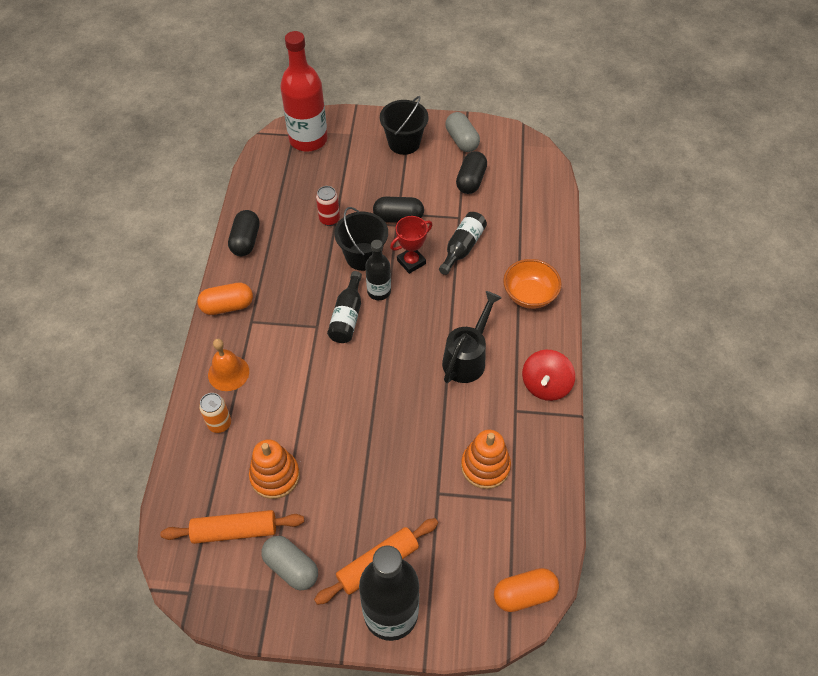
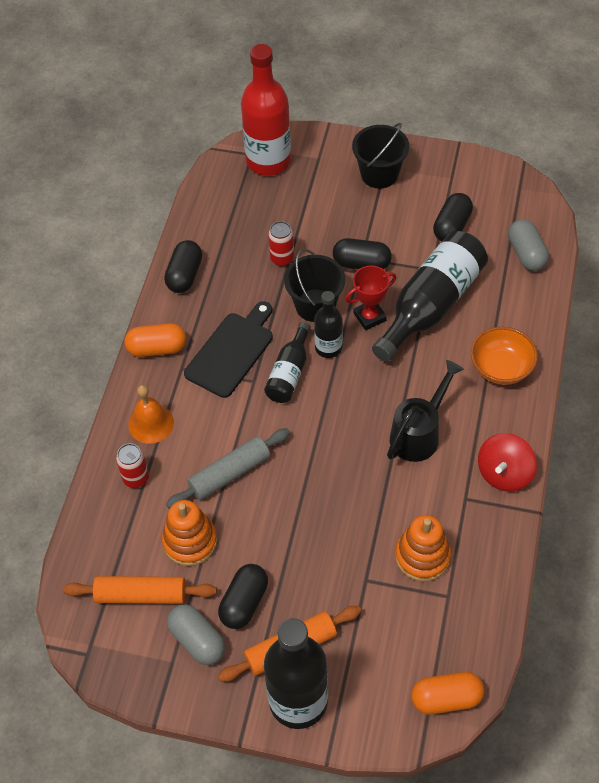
camera: 10 degrees right, 0 degrees up
(219, 423) = (136, 478): orange can -> red can
(294, 303) = (231, 351): none -> black cutting board
(304, 410) = (229, 473): none -> grey rolling pin
(330, 526) = (244, 602): none -> black capsule
(461, 140) = (447, 176): grey capsule -> grey capsule (526, 254)
(462, 247) = (431, 305): black bottle -> black bottle, size x1.83

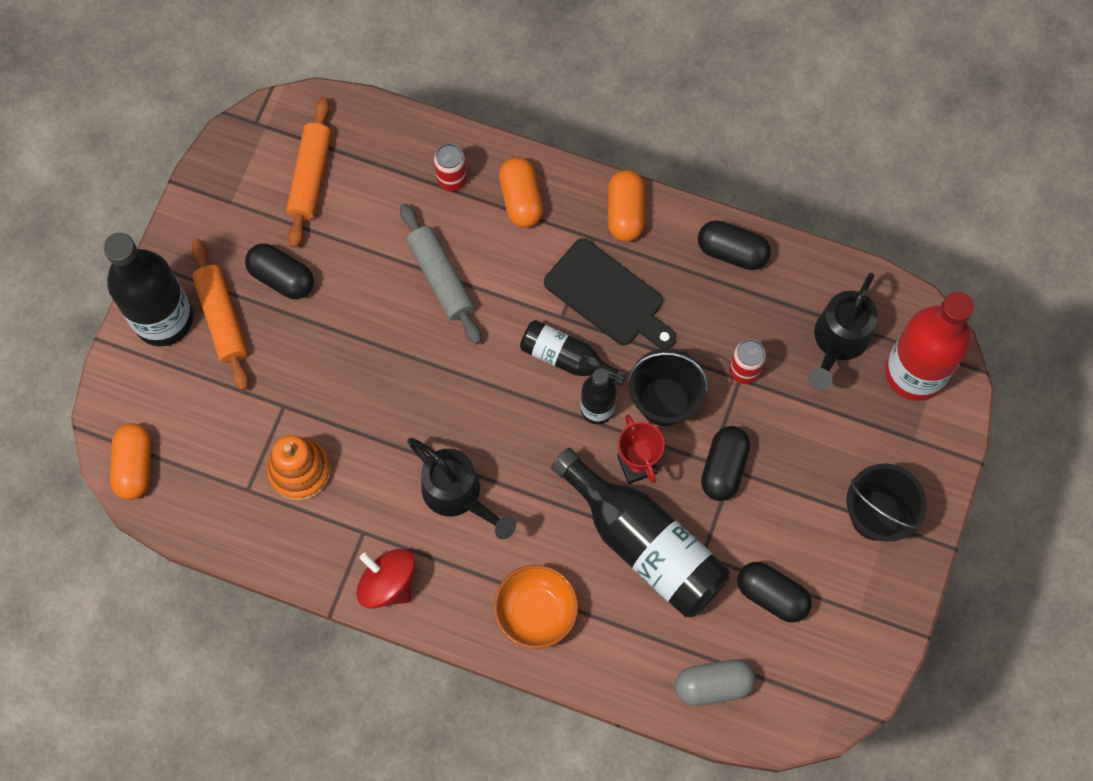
camera: 95 degrees right, 15 degrees up
(151, 423) = (521, 199): orange bell -> orange capsule
(190, 541) = (364, 229): orange stacking toy -> none
(197, 640) = (249, 228): grey capsule -> none
(250, 205) = (838, 341): none -> black watering can

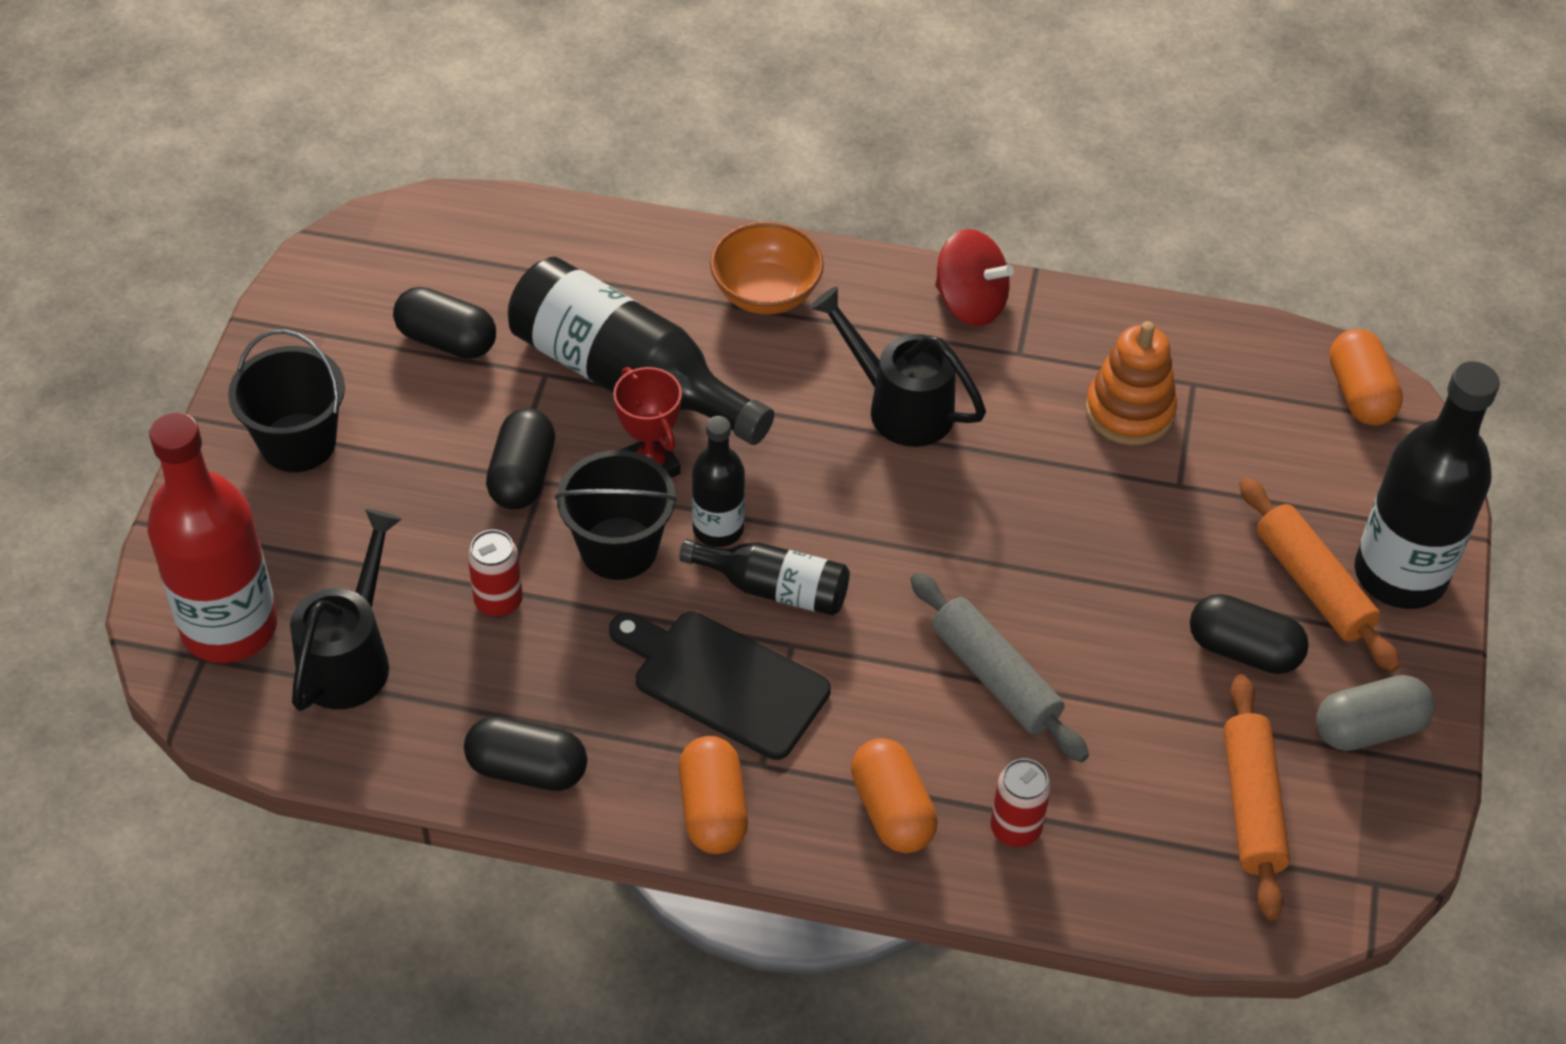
camera: 170 degrees right, 20 degrees down
(713, 685) = (521, 244): grey capsule -> grey capsule (1368, 729)

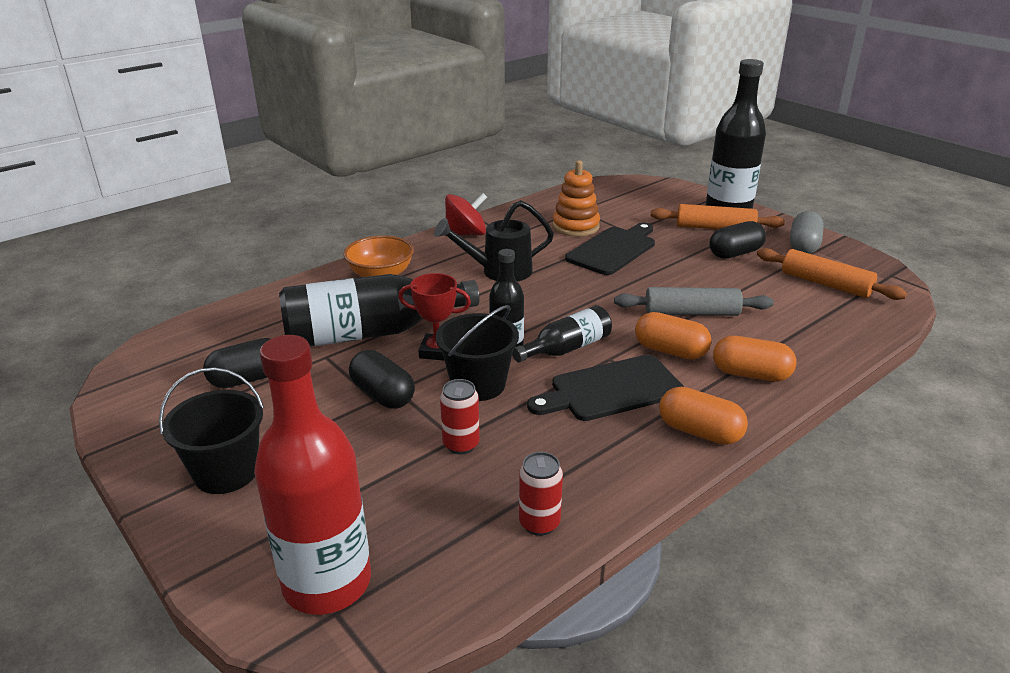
camera: 50 degrees left, 20 degrees down
(350, 657) = (427, 531): black watering can -> none
(527, 769) = (602, 491): black capsule -> none
(1015, 829) = (792, 344): red can -> red can (539, 523)
(1098, 496) = (613, 249): none -> black cutting board
(1360, 394) = (627, 185): orange capsule -> orange capsule (670, 351)

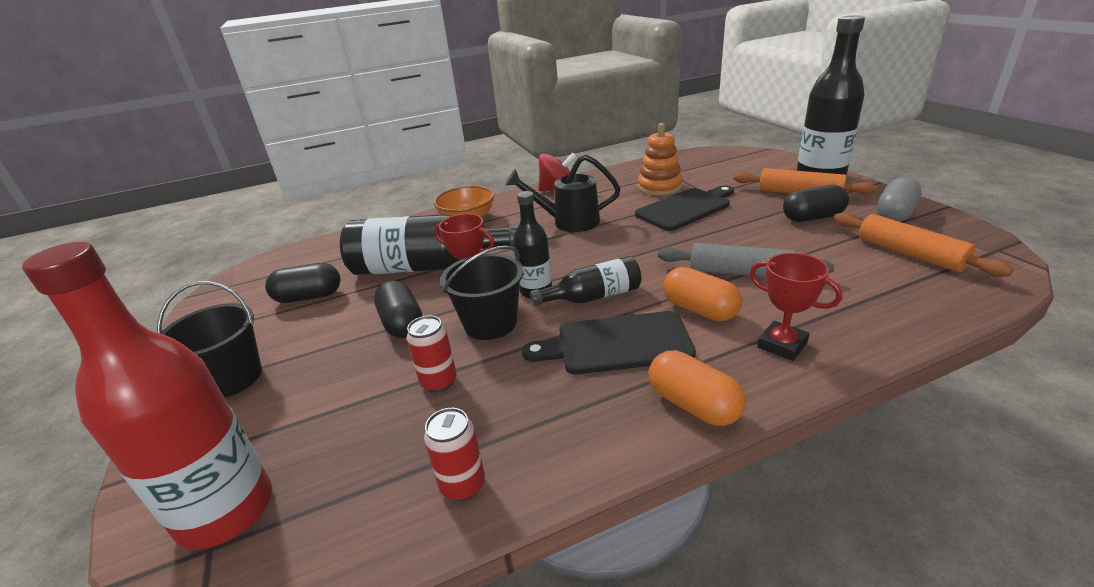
camera: 20 degrees right, 0 degrees up
(750, 374) = (782, 345): orange capsule -> red trophy

